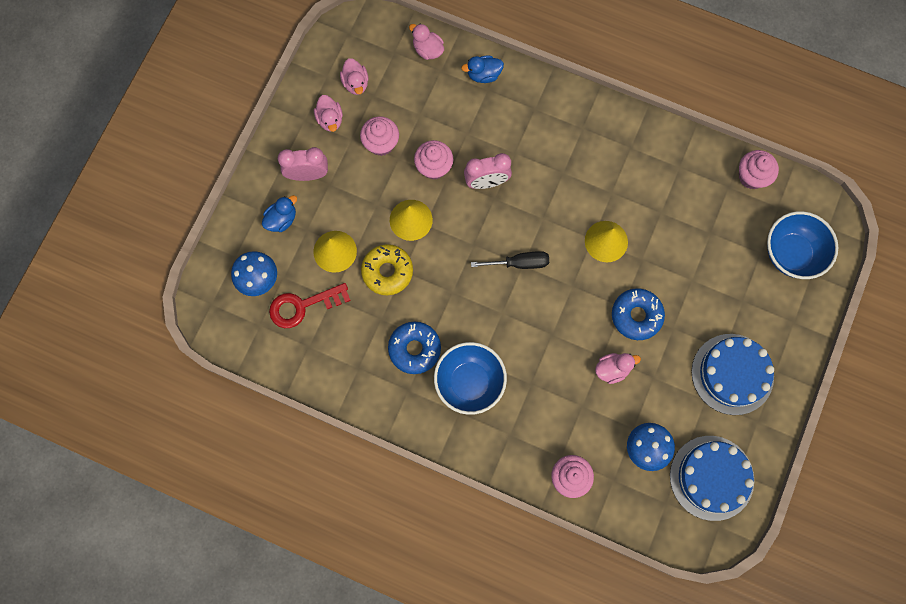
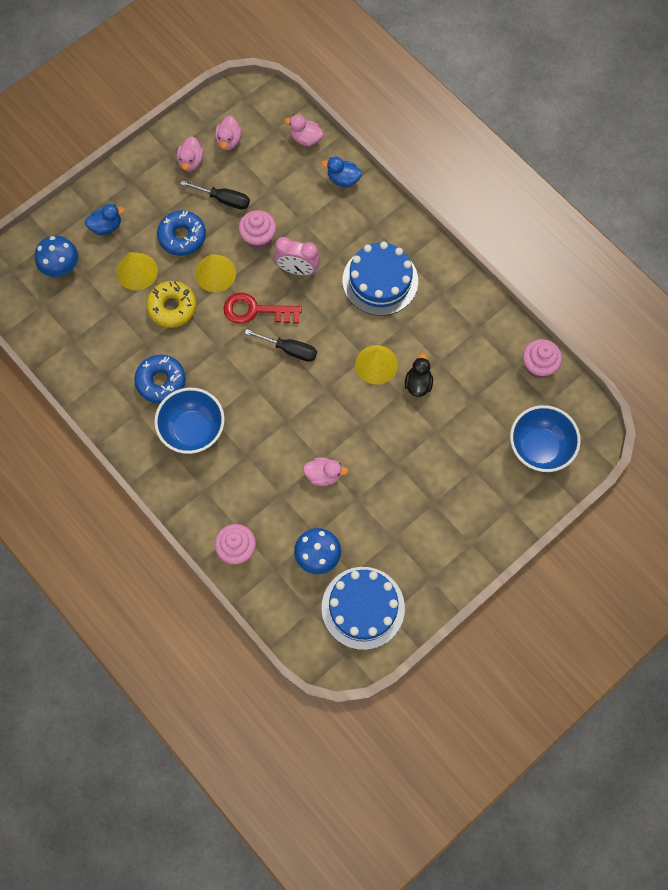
camera: 25 degrees right, 5 degrees down
(303, 306) = (86, 304): red key -> red key (255, 310)
(308, 174) = (148, 199): pink clock -> none
(381, 143) = (223, 199): pink cupcake -> black screwdriver
(428, 50) = (305, 138): pink duck -> pink duck turned 45 degrees counterclockwise
(636, 316) = (369, 439): blue donut -> blue donut (182, 236)
(653, 242) = (418, 383): none -> black duck
(732, 374) = (429, 527): blue cake -> blue cake (380, 281)

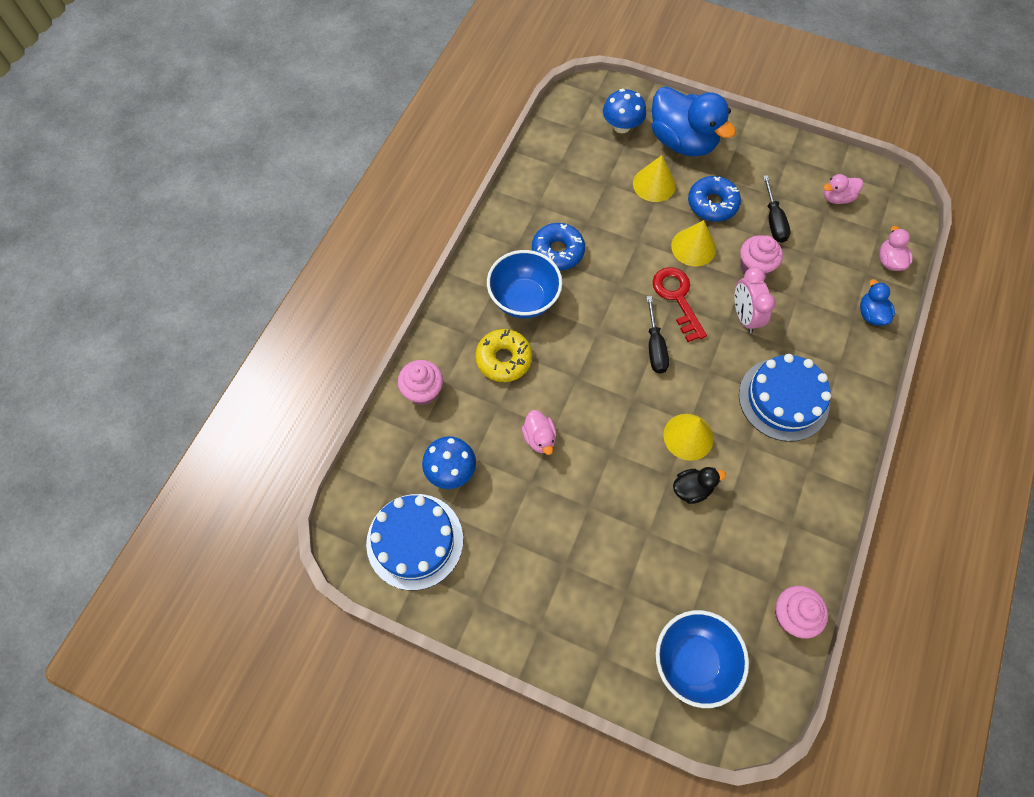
camera: 65 degrees right, 5 degrees down
(106, 226) = (682, 142): blue duck -> blue duck, size x2.16
(172, 307) = (636, 227): yellow donut -> yellow donut (504, 359)
(191, 161) = (792, 177): pink duck -> none

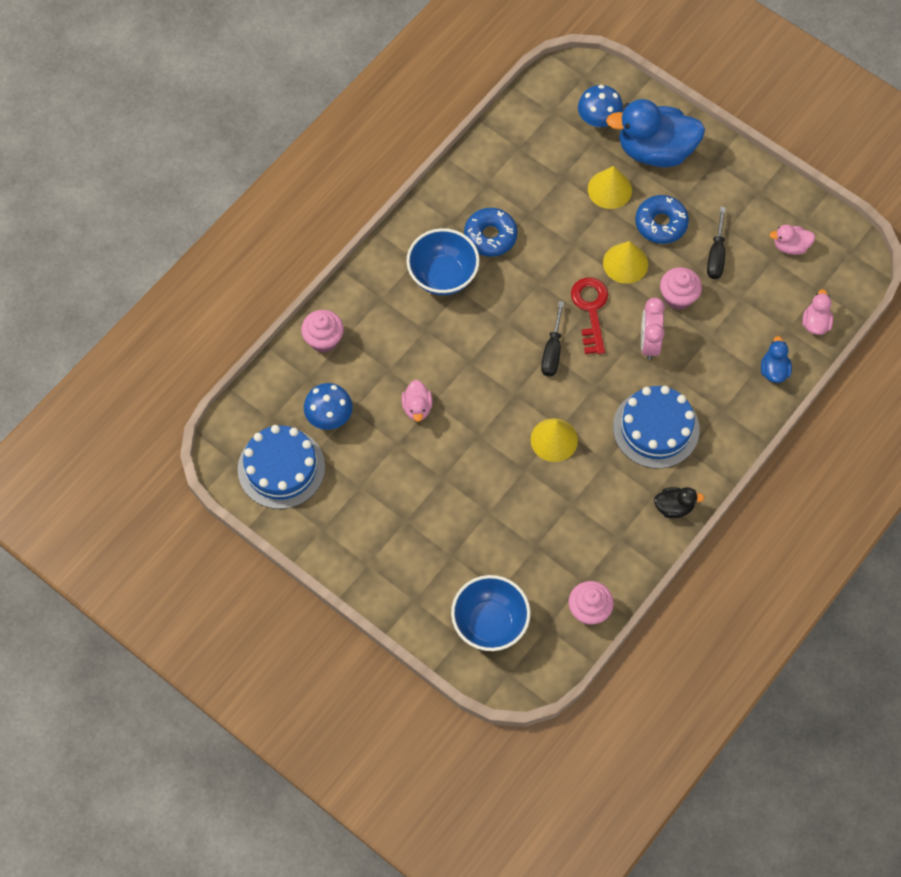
camera: 15 degrees right, 0 degrees up
(504, 359) = (406, 328): yellow donut -> none
(682, 142) = (655, 150): blue duck -> blue duck turned 120 degrees clockwise
(692, 489) = (540, 486): black duck -> black duck (674, 507)

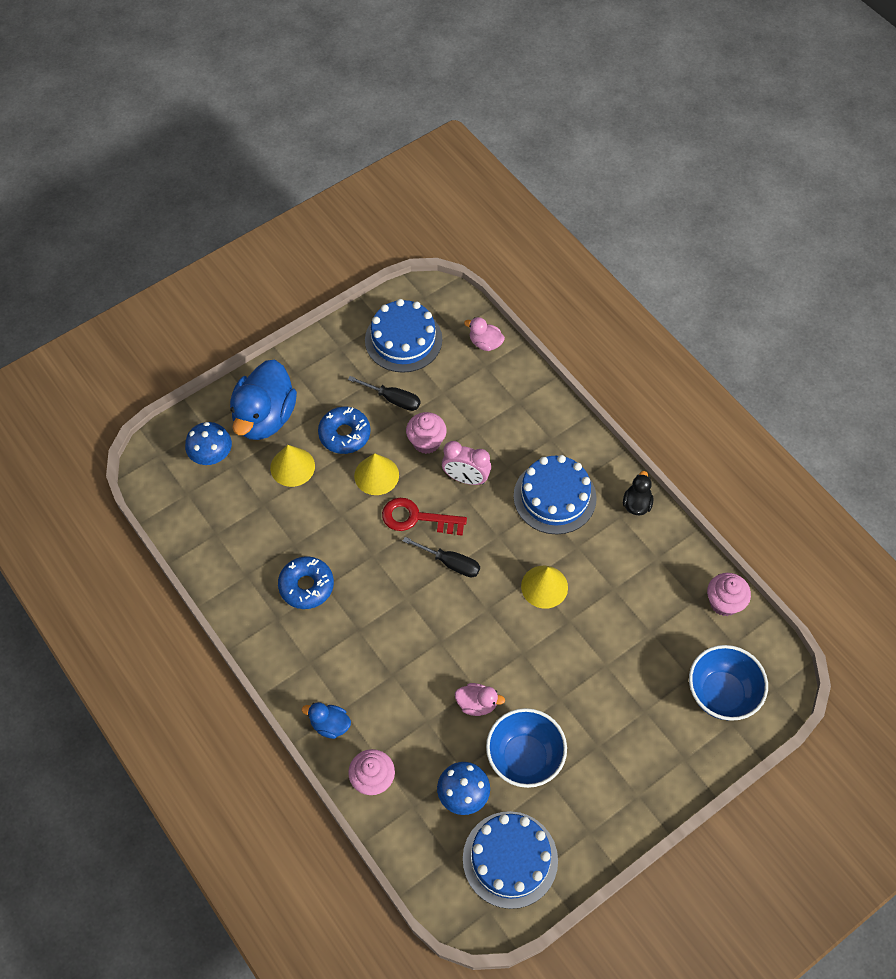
camera: 75 degrees left, 5 degrees down
(443, 276) = (336, 642): blue bowl -> blue bowl (524, 757)
(774, 370) = (522, 388): blue duck -> blue duck (330, 725)
(790, 246) = (403, 340): pink duck -> blue cake

